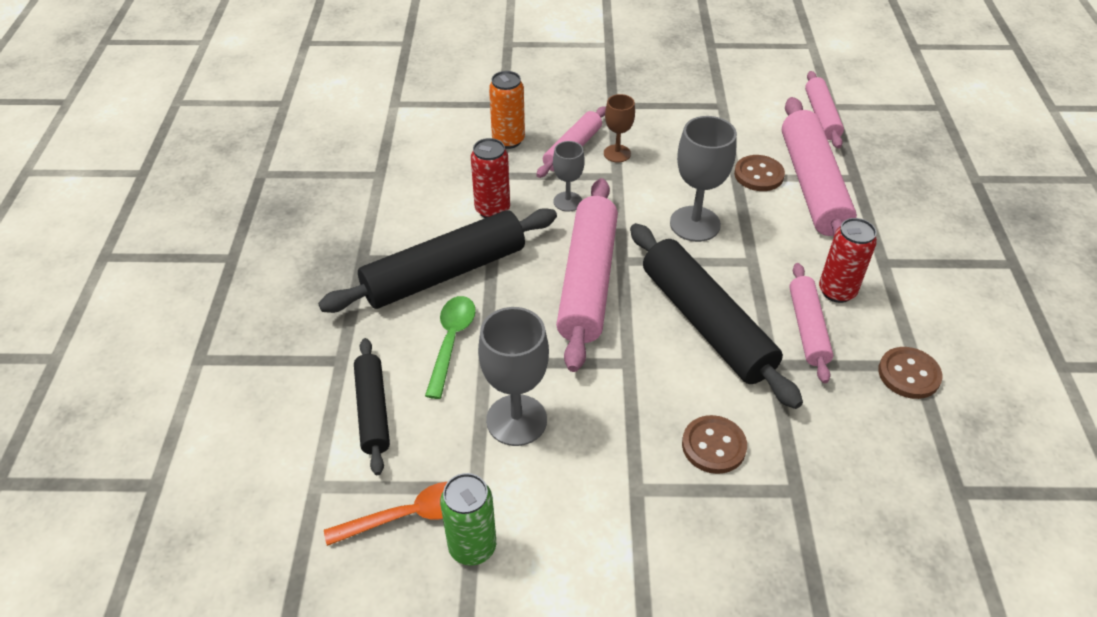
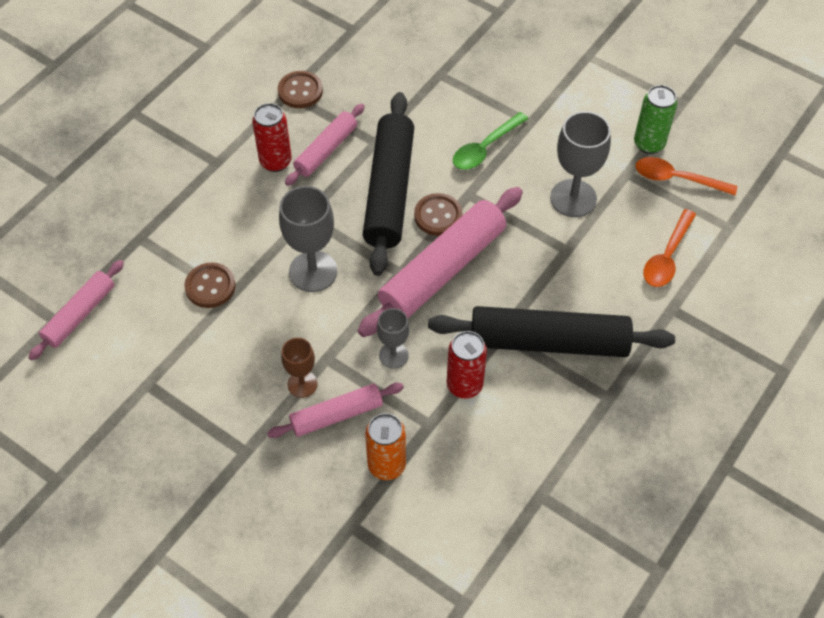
camera: 145 degrees left, 10 degrees up
(373, 411) = (667, 257): black rolling pin -> orange spoon
(451, 342) = (581, 278): green spoon -> green spoon (485, 148)
(713, 446) = (463, 119): brown button -> brown button (438, 216)
(812, 185) = (182, 251): pink rolling pin -> none

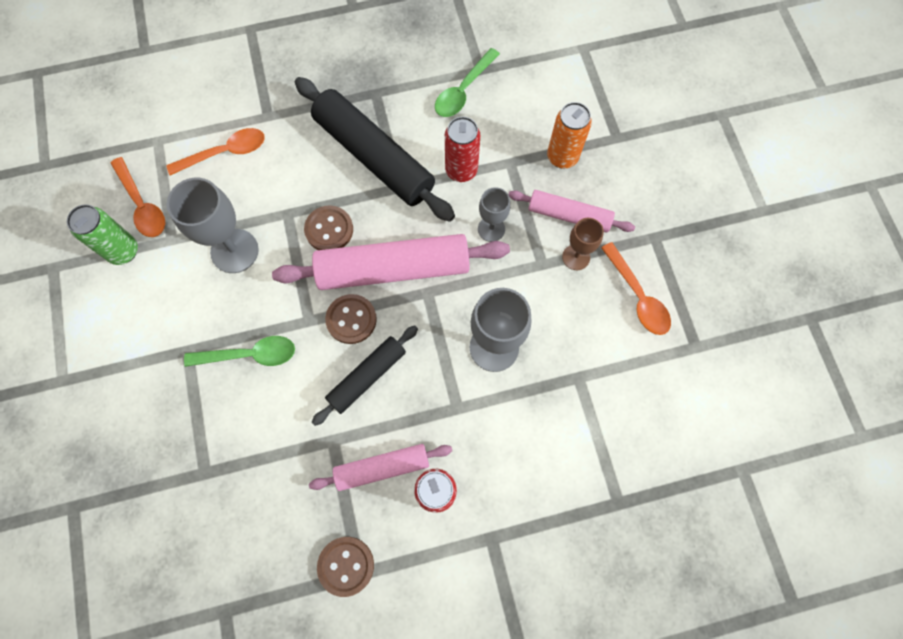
camera: 140 degrees left, 15 degrees up
(79, 315) = (717, 458): pink rolling pin -> none
(210, 286) = (588, 399): brown button -> brown button (329, 230)
(224, 389) = (637, 296): none -> orange spoon
(389, 191) = (367, 376): black rolling pin -> black rolling pin, size x0.57
(534, 461) = (463, 90): none -> green spoon

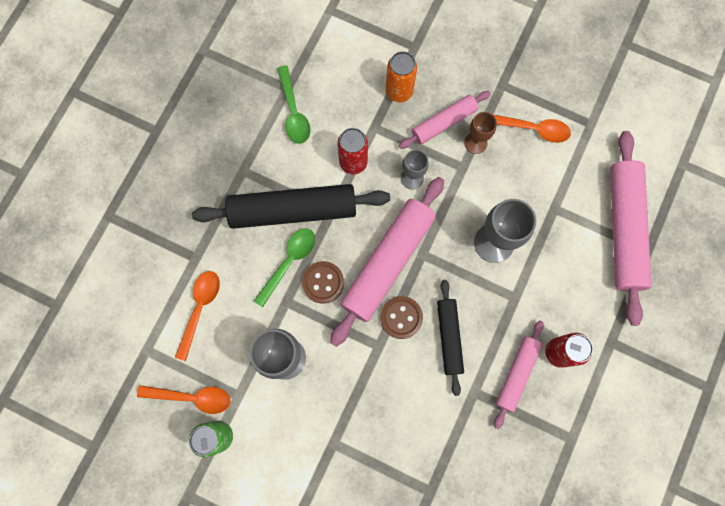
camera: 50 degrees left, 5 degrees up
(250, 355) = (371, 403): green spoon -> green spoon (289, 262)
(346, 566) = (560, 443): brown button -> none
(618, 462) = (623, 229): none -> pink rolling pin

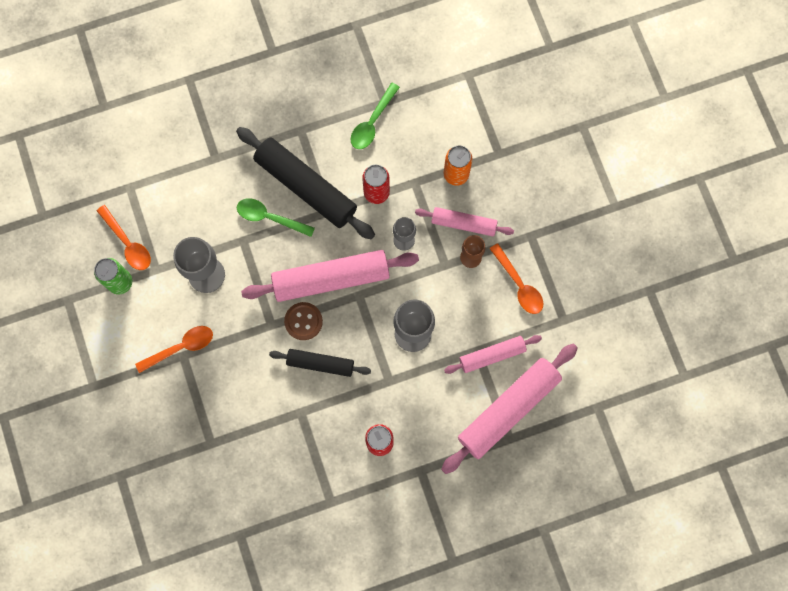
camera: 45 degrees right, 0 degrees up
(200, 309) = (186, 193): orange spoon -> orange spoon (181, 347)
(289, 262) = (270, 217): green spoon -> green spoon turned 150 degrees counterclockwise
(323, 282) = (277, 251): brown button -> none
(449, 337) = (320, 363): black rolling pin -> black rolling pin turned 60 degrees clockwise
(516, 374) = (338, 428): pink rolling pin -> pink rolling pin (492, 355)

